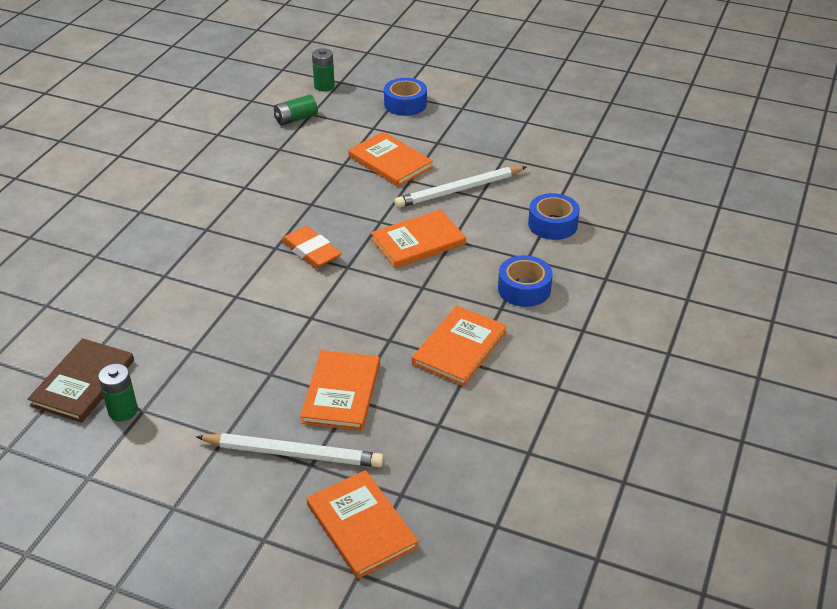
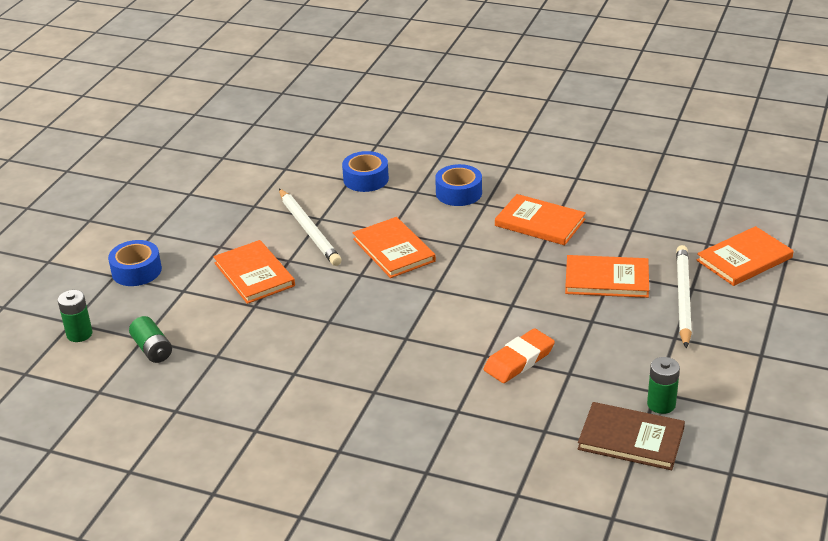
camera: 90 degrees left, 5 degrees down
(311, 251) = (411, 314): orange eraser -> orange eraser (519, 360)
(390, 162) = (254, 274): orange book -> orange book turned 75 degrees counterclockwise

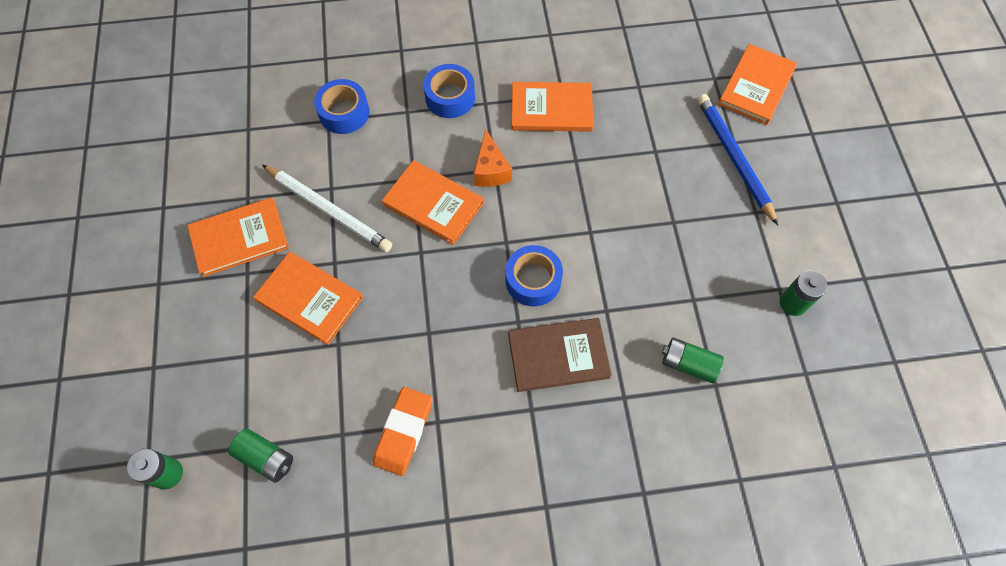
camera: 30 degrees left, 30 degrees up
(136, 271) = (174, 349): blue tape -> blue tape (533, 280)
(457, 244) = (491, 170): none -> orange cheese
(519, 360) = (640, 303): orange eraser -> orange eraser (403, 432)
(531, 410) = (688, 364): none -> green battery
(606, 279) = (655, 161): orange book -> orange book (239, 238)
(631, 439) = (793, 359): brown book -> brown book (558, 356)
(683, 298) = (734, 158): white pencil -> blue pencil

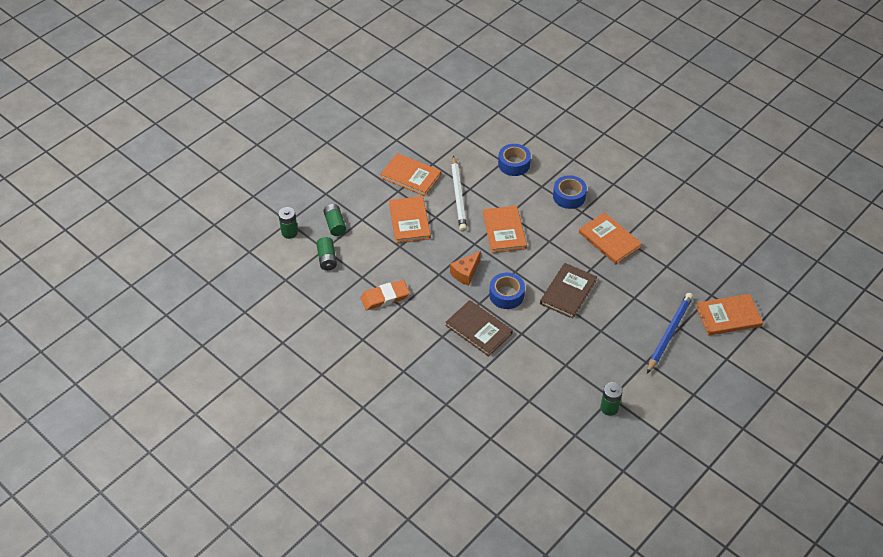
camera: 50 degrees right, 15 degrees down
(491, 170) = (547, 240): orange cheese -> orange cheese (465, 273)
(588, 210) = (568, 292): none -> brown book
(688, 364) = (528, 383): green battery -> green battery (335, 225)

